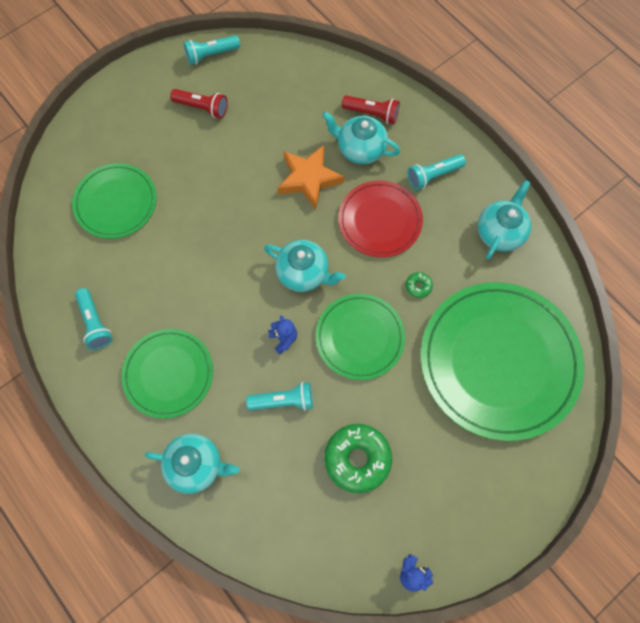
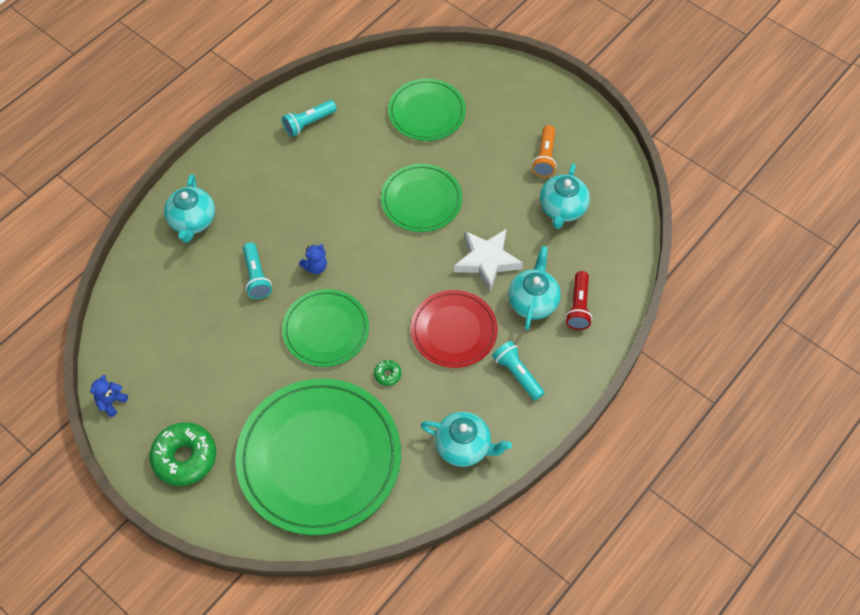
camera: 80 degrees right, 10 degrees down
(168, 374) = (270, 185): green plate -> green plate (421, 200)
(202, 108) = (545, 157): red flashlight -> orange flashlight
(211, 55) = (609, 152): turquoise flashlight -> none
(303, 273) = (383, 272): turquoise teapot -> turquoise teapot (562, 209)
(309, 179) = (487, 261): orange star -> white star
(357, 459) = (209, 344): green donut -> green donut (185, 457)

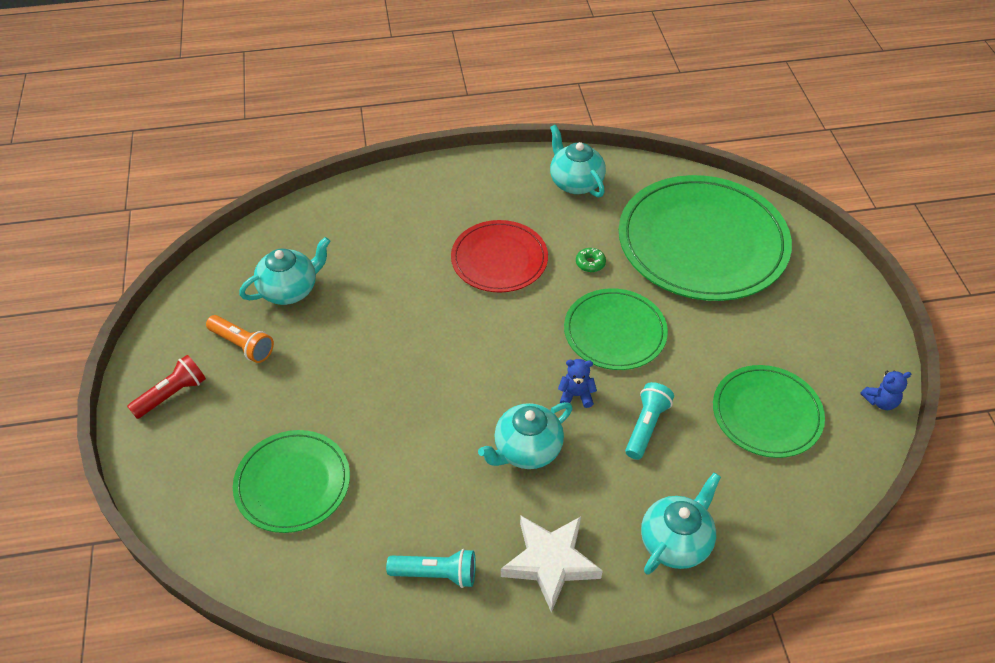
camera: 140 degrees left, 10 degrees down
(185, 457) = (827, 311): green donut -> none
(421, 200) = (406, 388): green plate -> green plate (766, 413)
(487, 261) = (408, 293): white star -> white star (550, 562)
(517, 374) = (482, 200): turquoise flashlight -> none
(533, 301) = (408, 238): turquoise teapot -> turquoise teapot (526, 450)
(545, 157) = (243, 345): orange flashlight -> orange flashlight turned 75 degrees clockwise
(578, 307) = (377, 211): red flashlight -> red flashlight (172, 394)

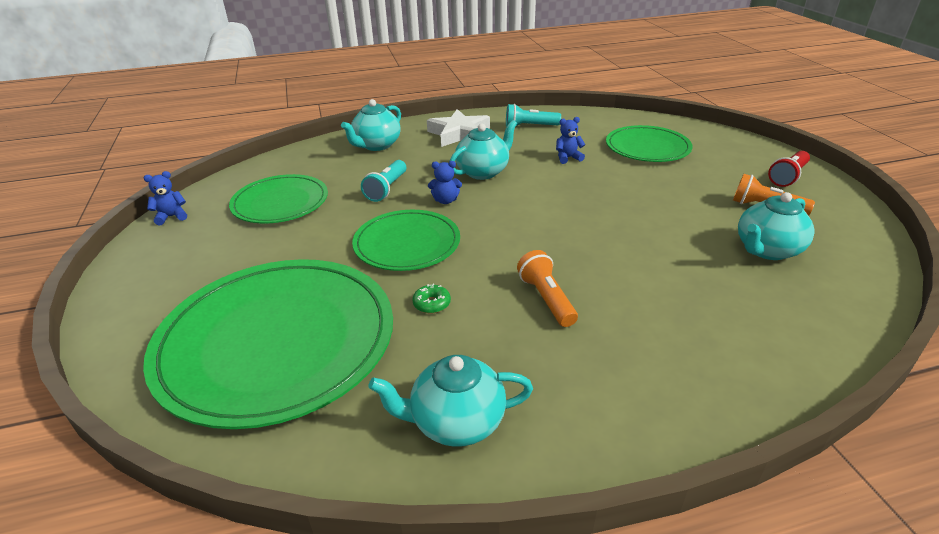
camera: 175 degrees right, 15 degrees down
(410, 470) = (568, 158): none -> blue teddy bear
(499, 259) = (546, 298): red plate -> orange flashlight
(575, 182) = (456, 422): turquoise teapot -> turquoise teapot turned 120 degrees clockwise

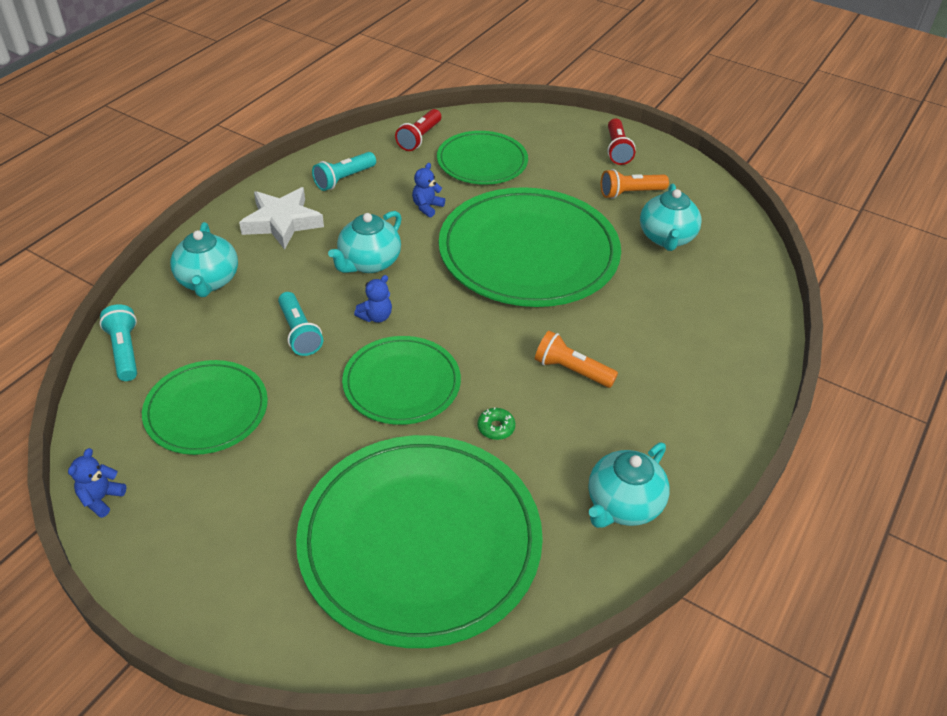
camera: 45 degrees left, 10 degrees up
(288, 159) = (125, 351): none -> turquoise flashlight
(483, 172) = (368, 263): turquoise teapot -> turquoise teapot turned 150 degrees counterclockwise
(614, 122) = (419, 138): none -> red flashlight
(614, 210) = (528, 252): none -> green plate

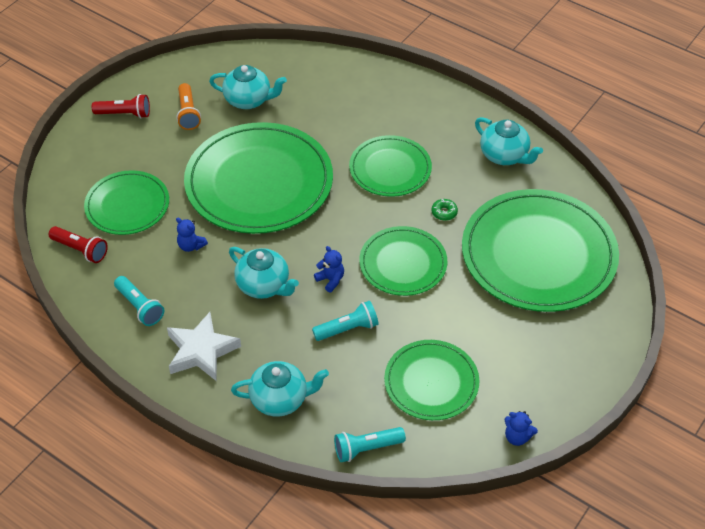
camera: 85 degrees left, 5 degrees up
(571, 370) = (390, 169): orange flashlight -> green plate

